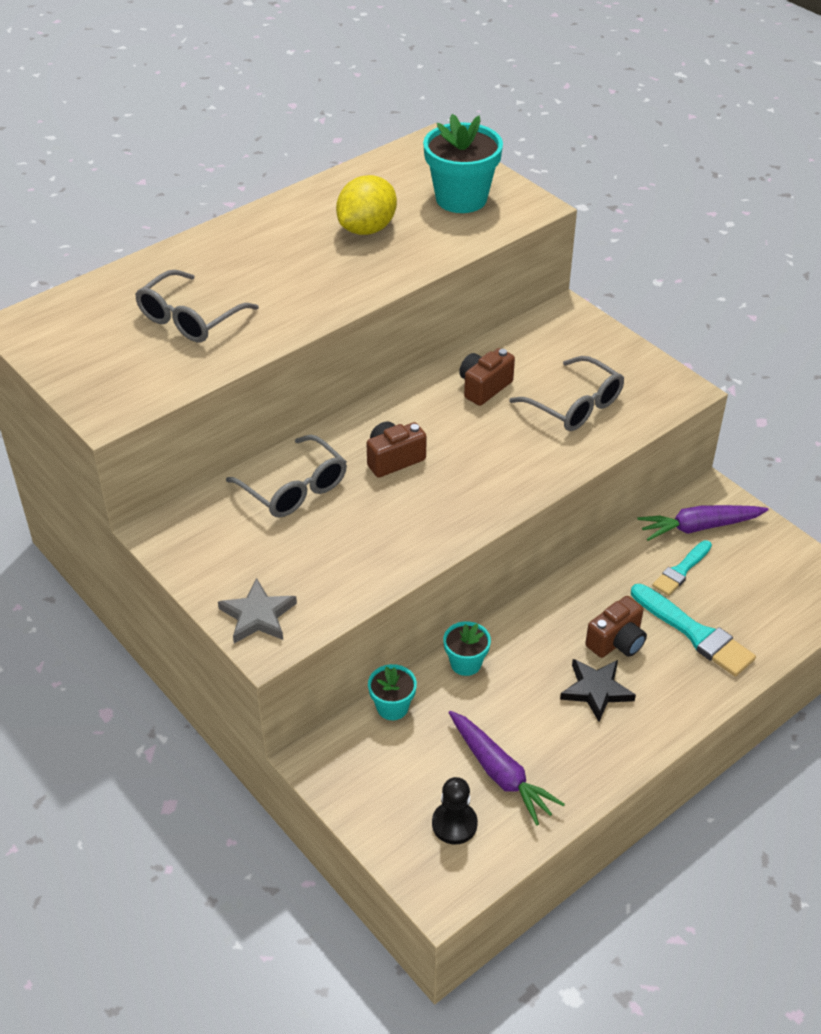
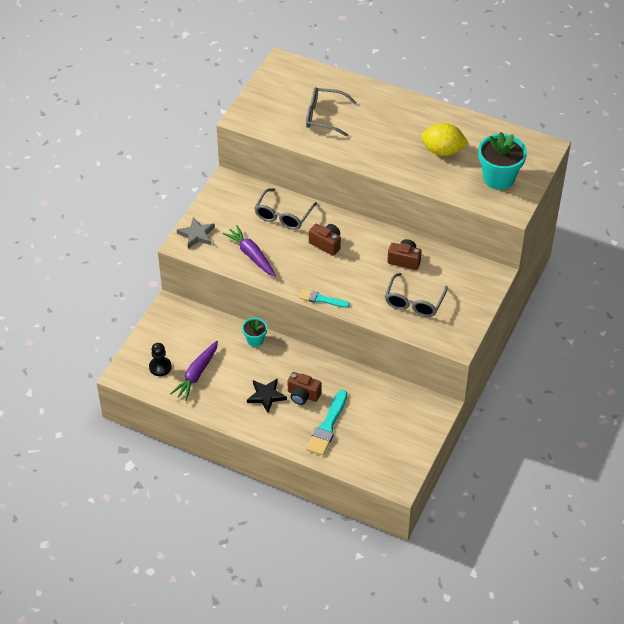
camera: 65 degrees right, 5 degrees up
(392, 707) = (213, 322): turquoise flower pot -> none
(681, 570) = (370, 409): turquoise brush -> turquoise brush (321, 299)
(699, 527) = (409, 408): purple carrot -> purple carrot (251, 255)

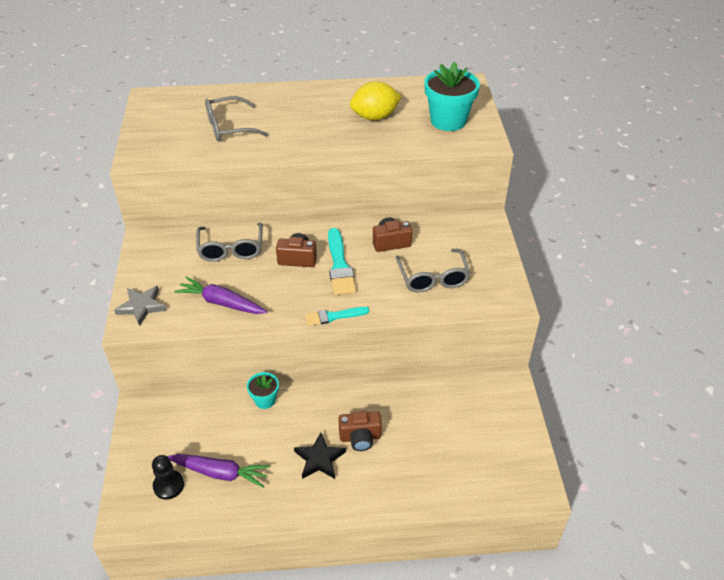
camera: 30 degrees left, 5 degrees down
(196, 374) = (220, 473): purple carrot -> purple carrot turned 75 degrees counterclockwise
(327, 426) = (412, 460): turquoise brush -> turquoise brush (339, 265)

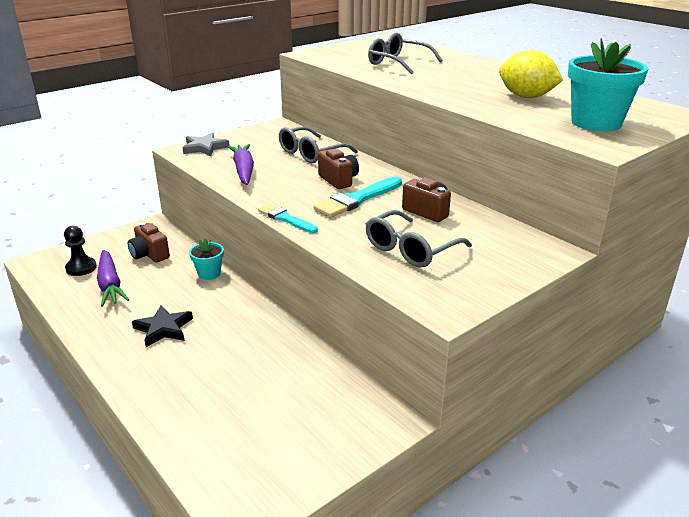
camera: 55 degrees right, 15 degrees down
(360, 438) = (209, 342): brown camera -> brown camera (149, 255)

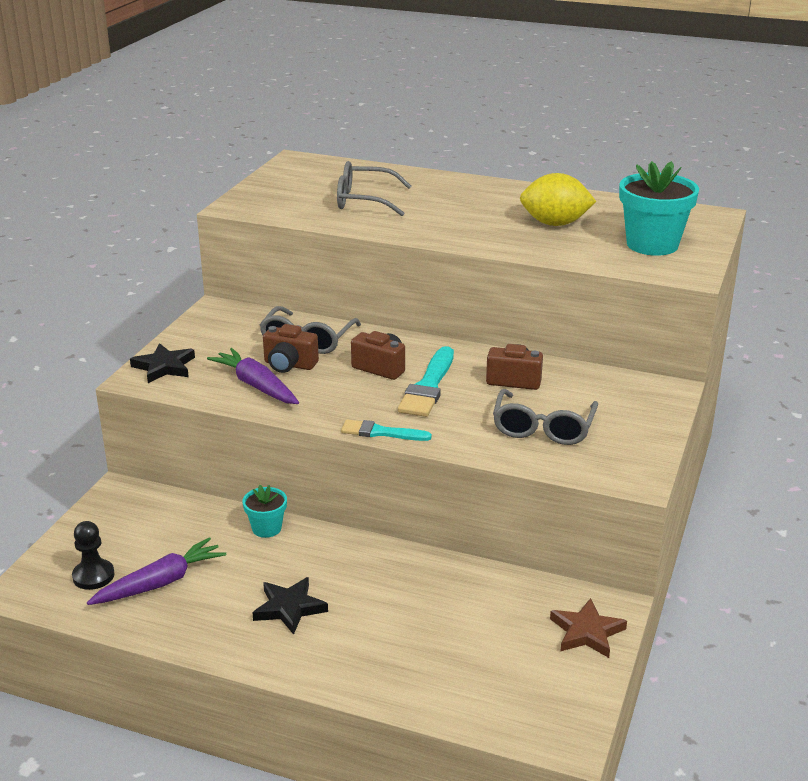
camera: 30 degrees left, 0 degrees up
(110, 285) = (160, 583): purple carrot -> purple carrot turned 75 degrees counterclockwise
(149, 255) = (163, 530): brown camera -> brown camera (289, 365)
(204, 148) = (164, 367): grey star -> black star
(352, 432) = (586, 632): none -> brown star

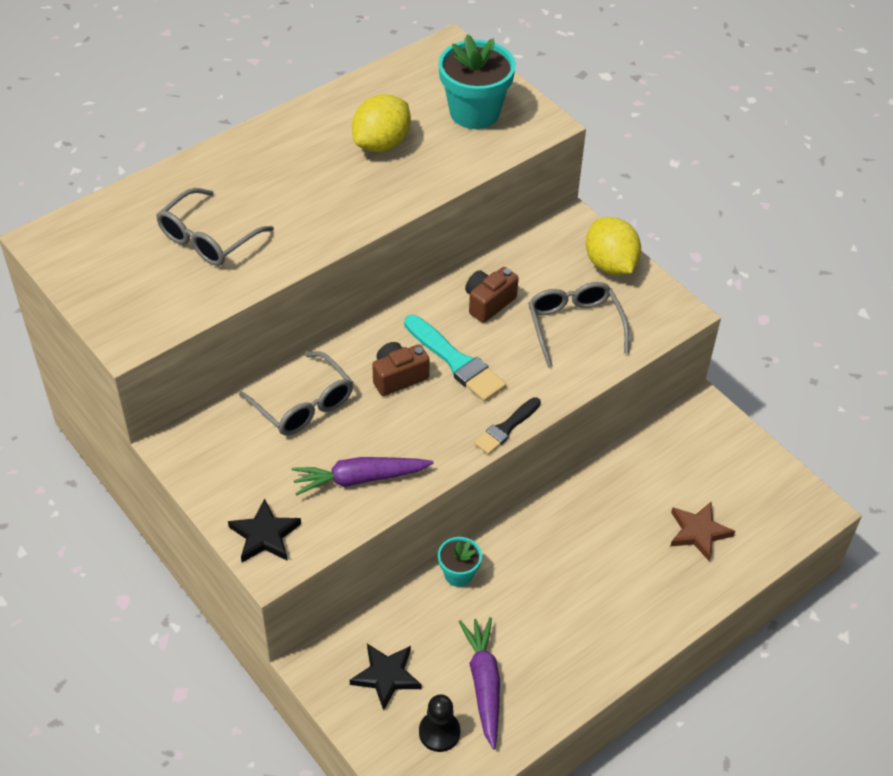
camera: 60 degrees left, 20 degrees up
(289, 365) = (340, 439): brown camera -> none
(289, 608) = (578, 605): black star -> black star (386, 676)
(381, 432) = (506, 428): turquoise brush -> black brush
(543, 428) = (574, 325): grey glasses -> grey glasses turned 150 degrees counterclockwise
(586, 632) = (720, 438): brown star -> brown star (698, 532)
(644, 423) = (610, 264): none -> yellow lemon

